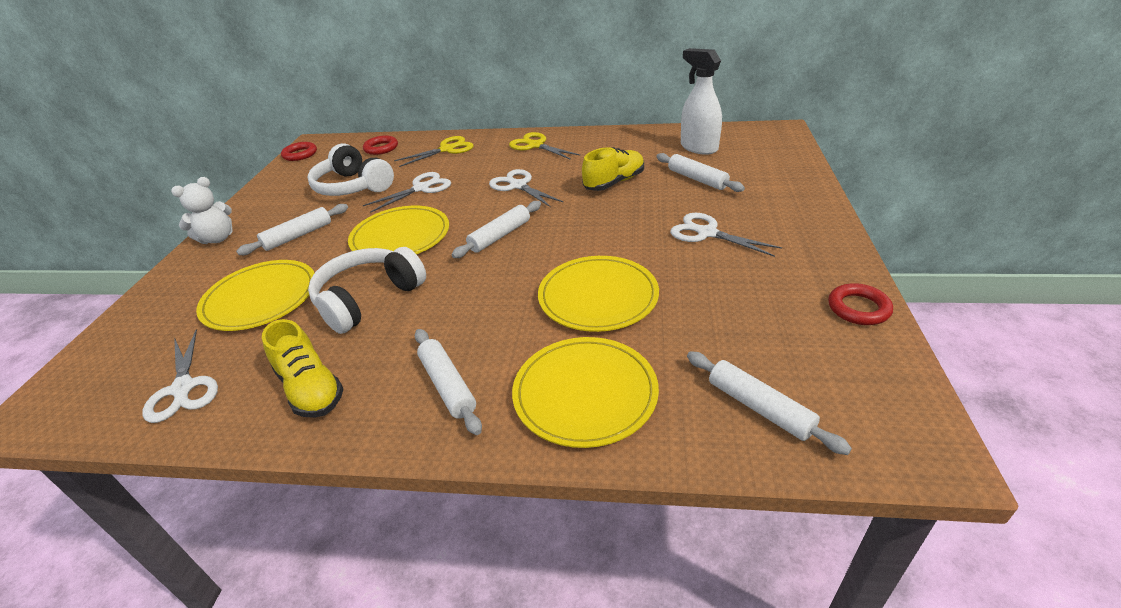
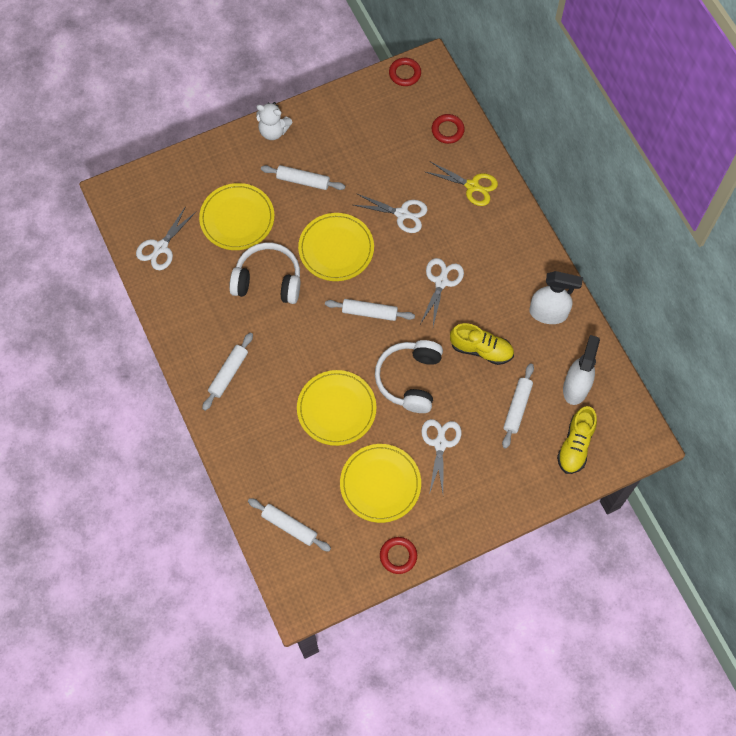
camera: 55 degrees right, 30 degrees up
(310, 389) = (192, 309): yellow shoe -> yellow shoe (575, 445)
(353, 186) = (379, 161): white headphones -> white headphones (410, 379)
(535, 145) = (515, 253): yellow scissors -> none
(585, 393) = (257, 442): yellow plate -> yellow plate (380, 484)
(611, 144) = (548, 313): none -> white spray bottle
(759, 407) = (289, 526): white rolling pin -> white rolling pin turned 75 degrees counterclockwise

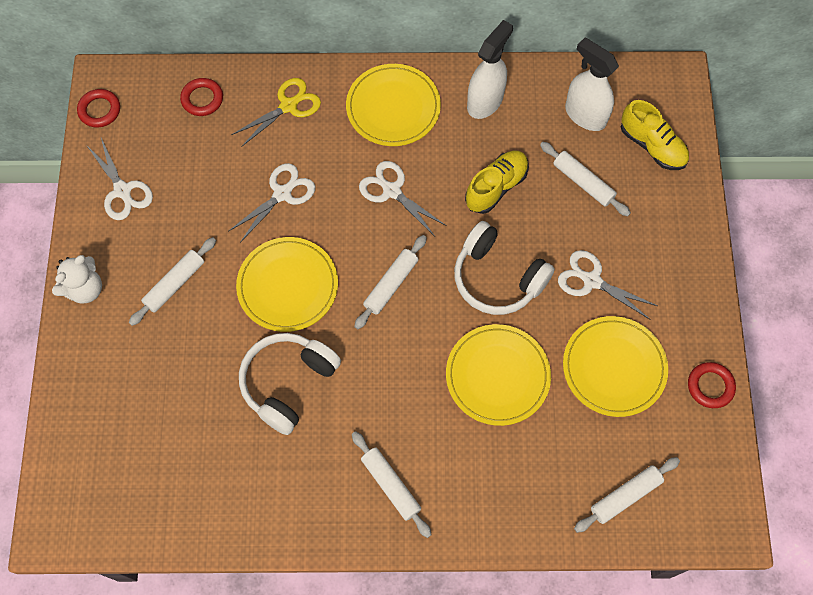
camera: 65 degrees left, 0 degrees up
(161, 247) = (169, 498): white scissors -> white scissors (122, 191)
(237, 218) = (182, 384): yellow plate -> yellow plate (393, 107)

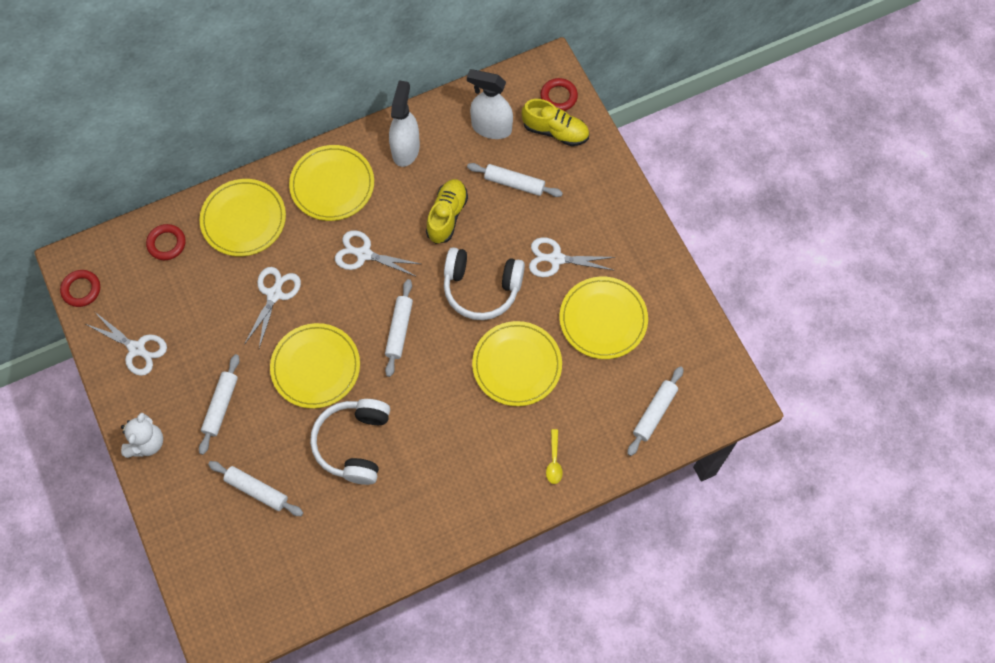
camera: 25 degrees left, 0 degrees up
(288, 106) = (243, 219): yellow scissors -> yellow plate
(391, 485) = (473, 485): white rolling pin -> white rolling pin (257, 490)
(490, 499) = (554, 461): none -> yellow spoon
(710, 386) = (681, 302): red ring -> red ring (558, 96)

